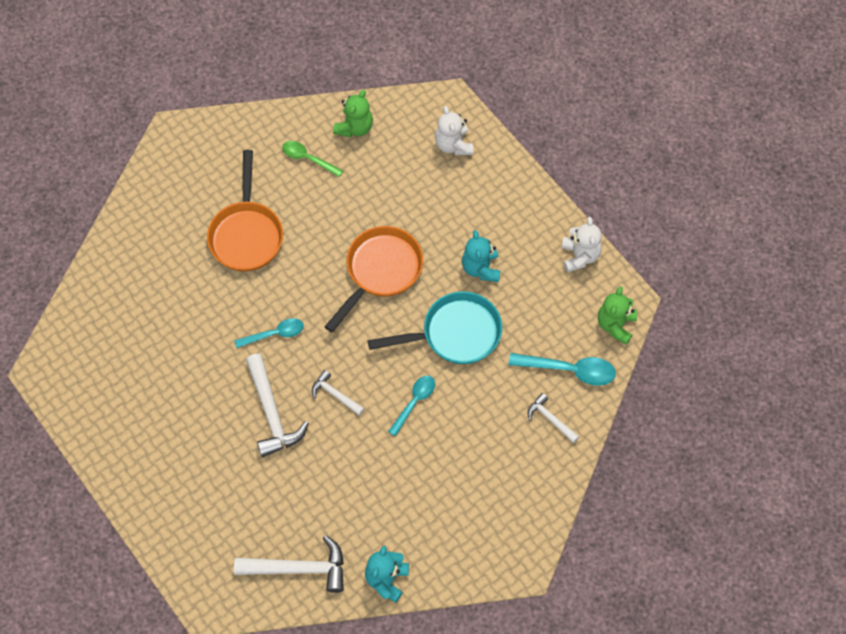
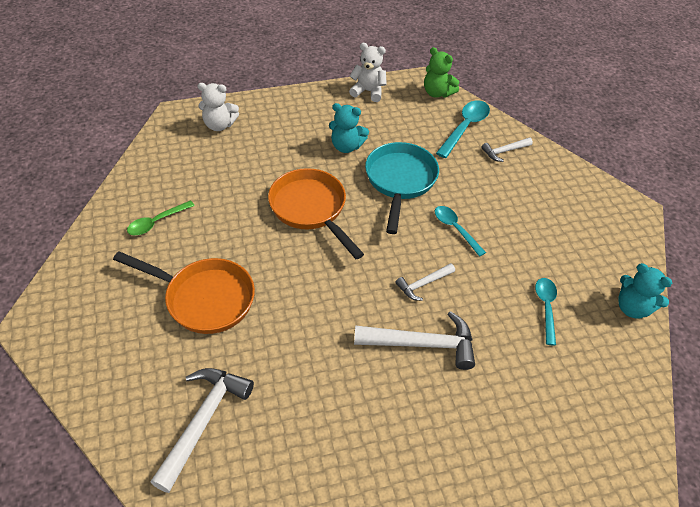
camera: 70 degrees left, 15 degrees down
(274, 334) = (333, 312): turquoise spoon -> turquoise spoon (546, 308)
(299, 568) = (608, 378): white hammer -> white hammer (203, 421)
(354, 127) = (151, 179): green teddy bear -> none

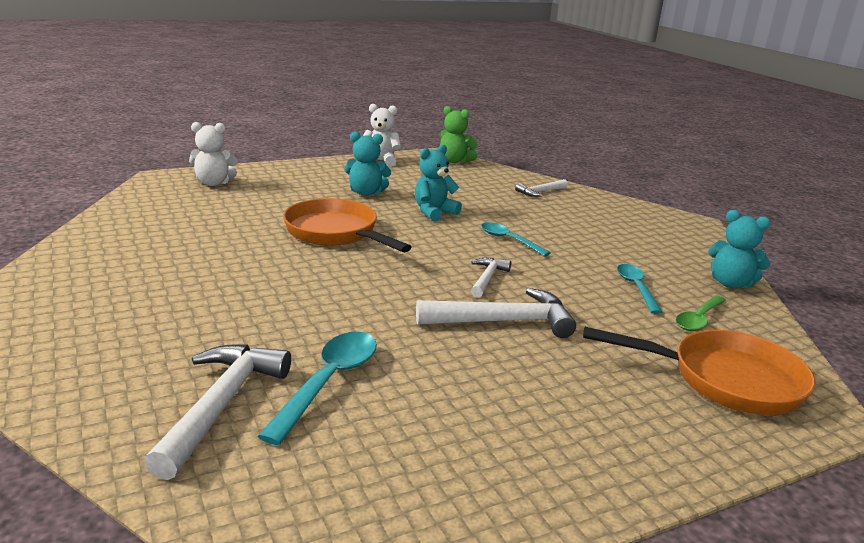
camera: 10 degrees left, 25 degrees down
(157, 222) = (140, 248): green spoon -> green spoon (699, 319)
(204, 298) = (210, 301): orange pan -> orange pan (725, 380)
(400, 181) = (434, 212): turquoise pan -> turquoise teddy bear
(423, 284) = (487, 278): white hammer -> white hammer turned 150 degrees clockwise
(465, 128) = (492, 180): turquoise spoon -> turquoise spoon (328, 382)

